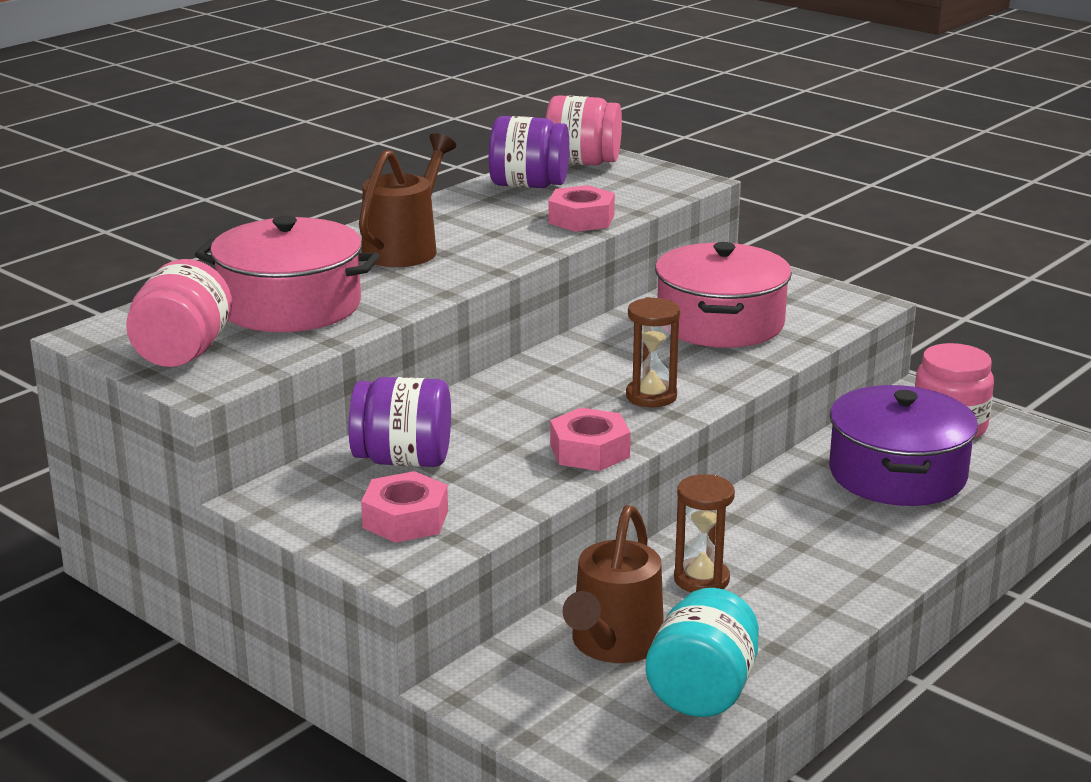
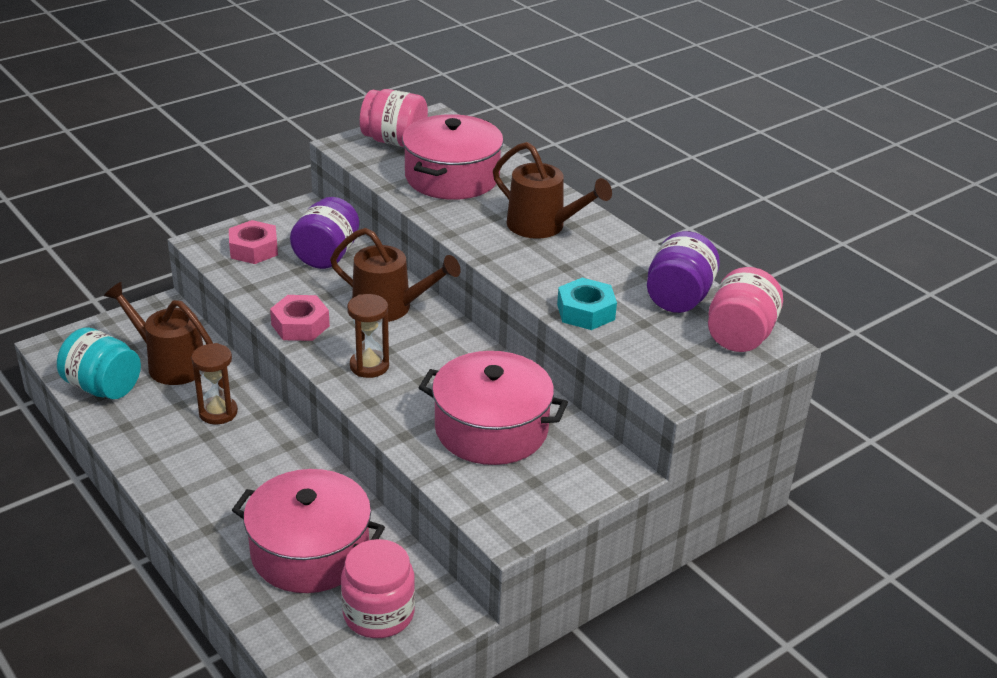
camera: 100 degrees right, 10 degrees up
(517, 400) = (391, 307): none -> brown watering can
(581, 219) = (586, 312): pink nut -> turquoise nut
(897, 474) = (310, 551): purple pot -> pink pot

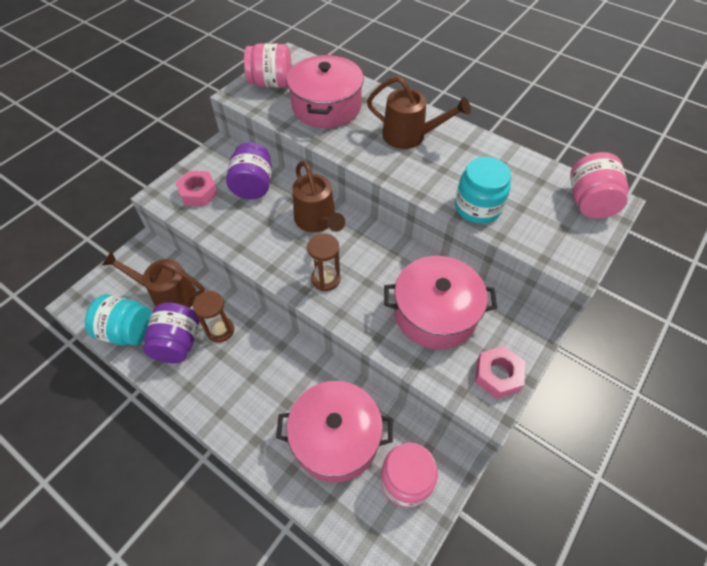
camera: 15 degrees left, 20 degrees up
(300, 325) = (260, 254): pink nut -> pink nut (498, 375)
(391, 307) = (318, 221): brown watering can -> brown watering can turned 60 degrees clockwise
(586, 312) = (477, 207): turquoise nut -> turquoise jar
(678, 298) = (532, 178): purple jar -> purple jar (177, 343)

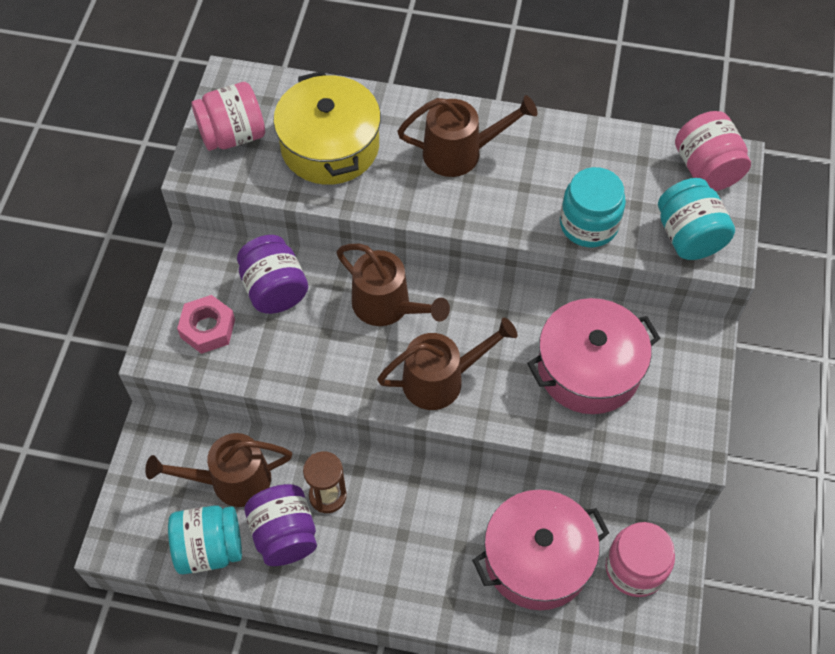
camera: 25 degrees left, 5 degrees up
(325, 279) = (442, 379): brown hourglass -> brown watering can
(326, 106) = (330, 146): pink pot -> yellow pot
(498, 375) = (687, 412): pink nut -> none
(553, 241) = (688, 236): none -> turquoise jar

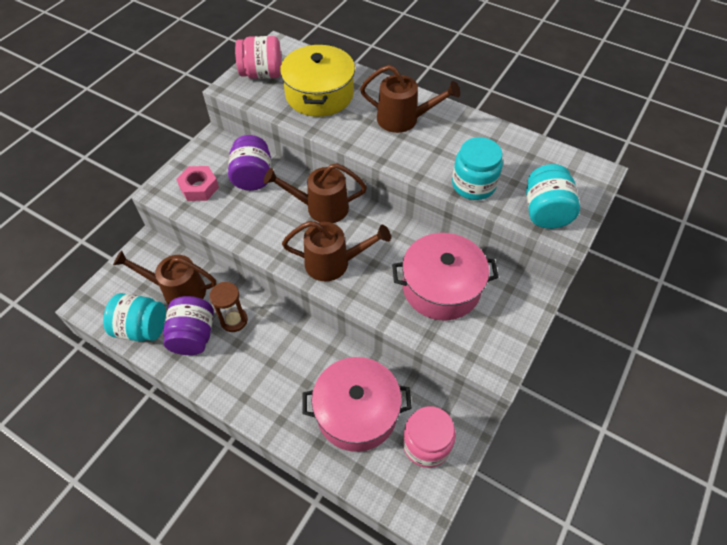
camera: 20 degrees right, 5 degrees down
(388, 306) = (320, 208): brown watering can -> brown watering can turned 120 degrees clockwise
(706, 168) = (576, 173): pink jar -> none

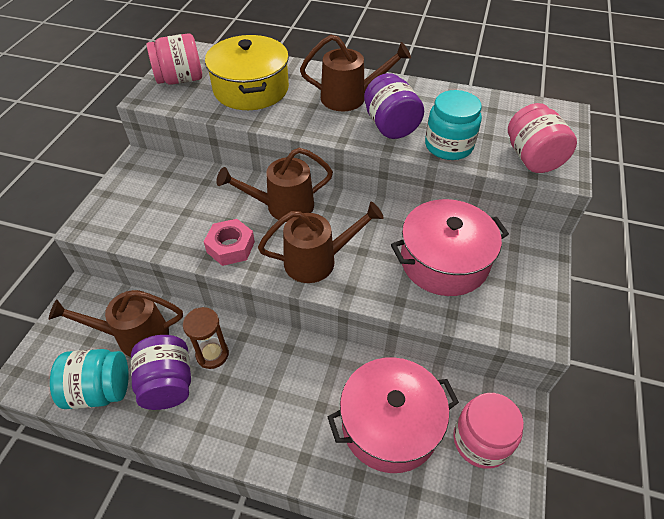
camera: 15 degrees left, 5 degrees down
(199, 187) = (135, 212): pink nut -> pink nut (230, 247)
(253, 177) = (195, 190): purple jar -> purple jar (390, 126)
(545, 212) = (532, 158): turquoise jar -> pink jar

